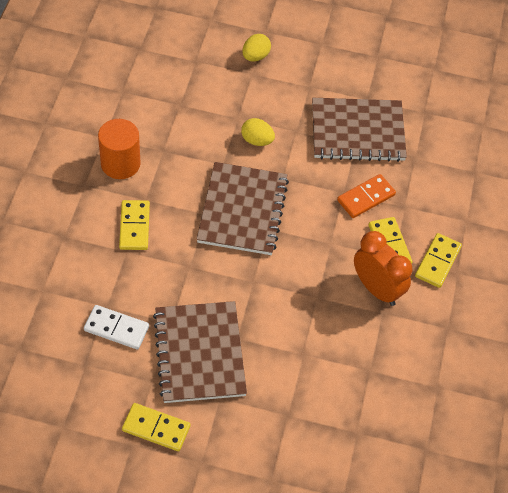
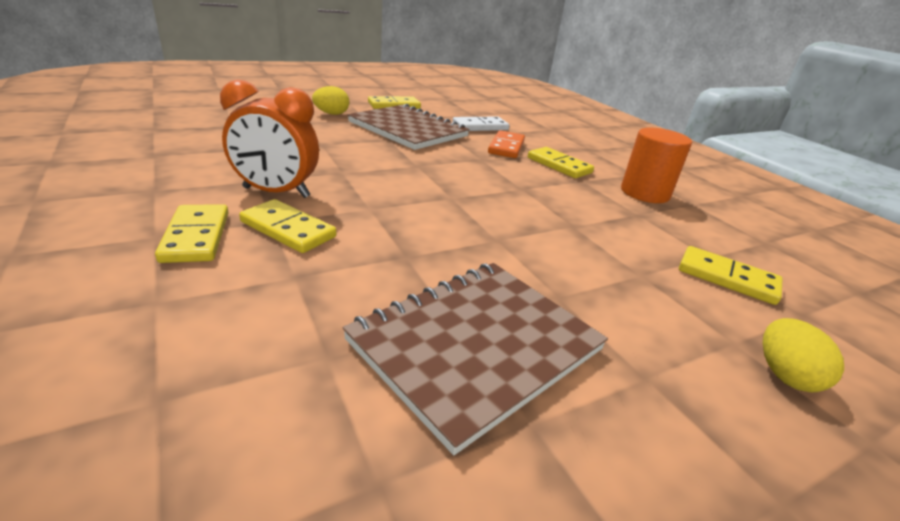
camera: 140 degrees right, 25 degrees down
(196, 91) = (727, 278): none -> yellow domino
(242, 210) = (496, 200): brown notebook -> none
(257, 140) = (582, 261): yellow egg -> yellow egg (331, 114)
(366, 198) = (367, 262): orange domino -> orange domino (506, 147)

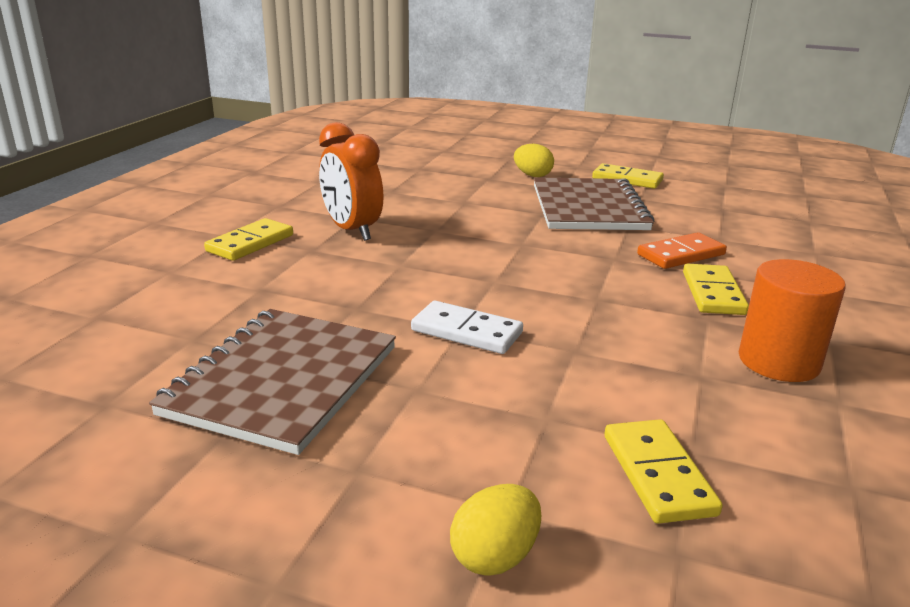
camera: 50 degrees right, 5 degrees down
(288, 229) = (311, 258): yellow domino -> none
(476, 345) = (283, 380): brown notebook -> brown notebook turned 75 degrees counterclockwise
(480, 127) = (697, 225): white domino -> white domino (466, 332)

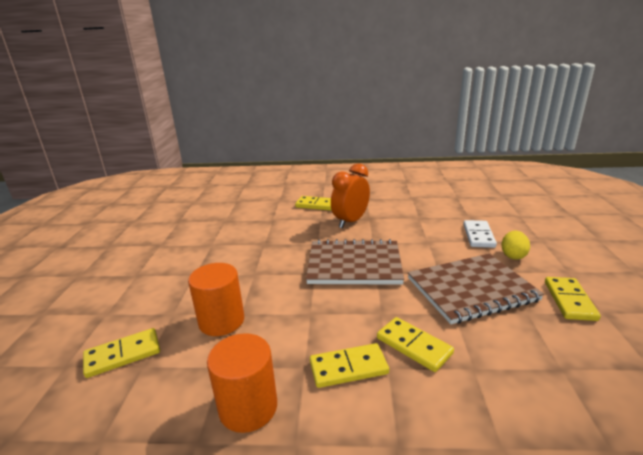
camera: 75 degrees right, 0 degrees up
(283, 380) = (197, 245): brown notebook -> brown notebook (354, 264)
(466, 332) = (250, 276): white domino -> white domino (478, 236)
(495, 556) = (78, 315): yellow egg -> none
(590, 368) = (221, 321): none -> orange cylinder
(681, 254) = (414, 346): orange domino -> yellow domino

